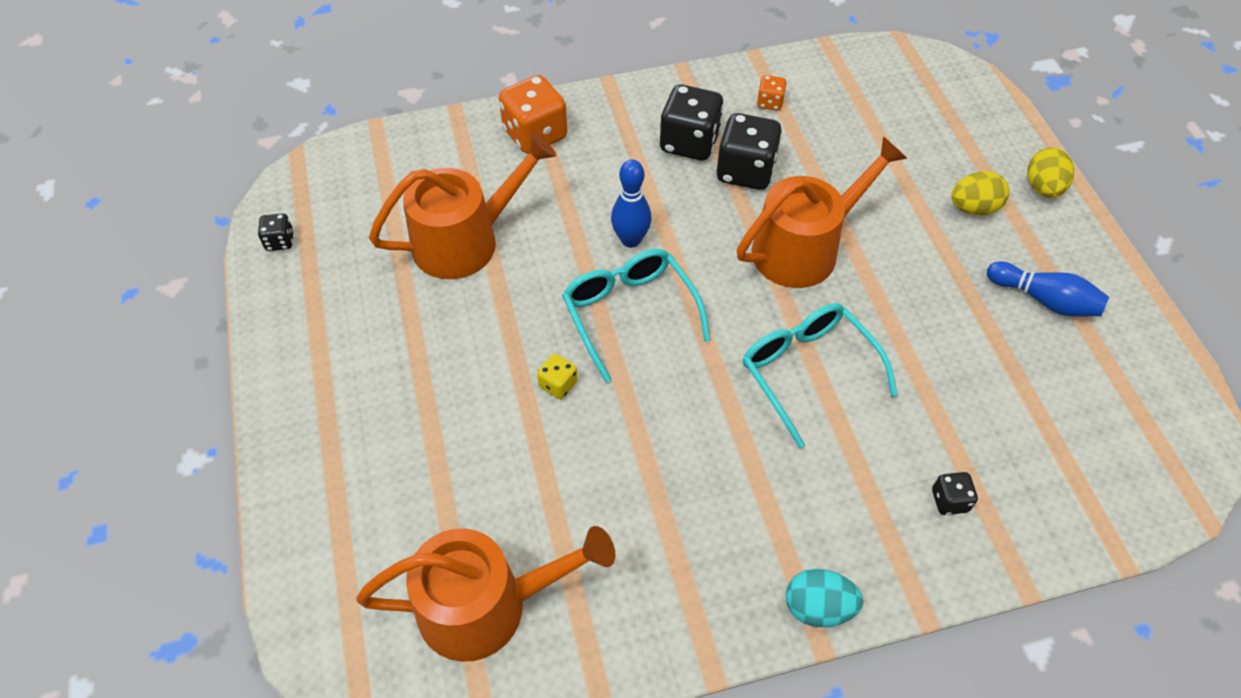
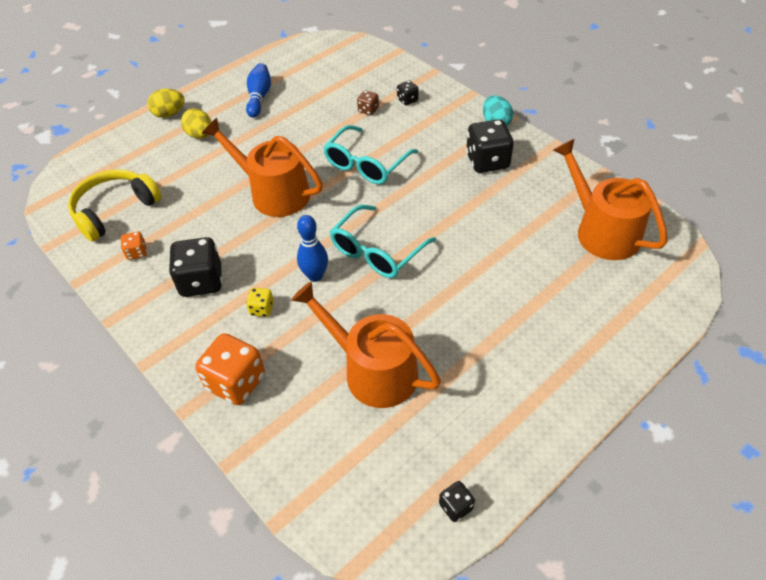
camera: 115 degrees left, 5 degrees down
(558, 384) = (453, 262): yellow dice -> yellow dice (262, 309)
(745, 171) = (217, 241): black dice -> black dice (487, 161)
(855, 98) = (115, 210): none -> yellow headphones
(945, 430) = (368, 110): none -> brown dice

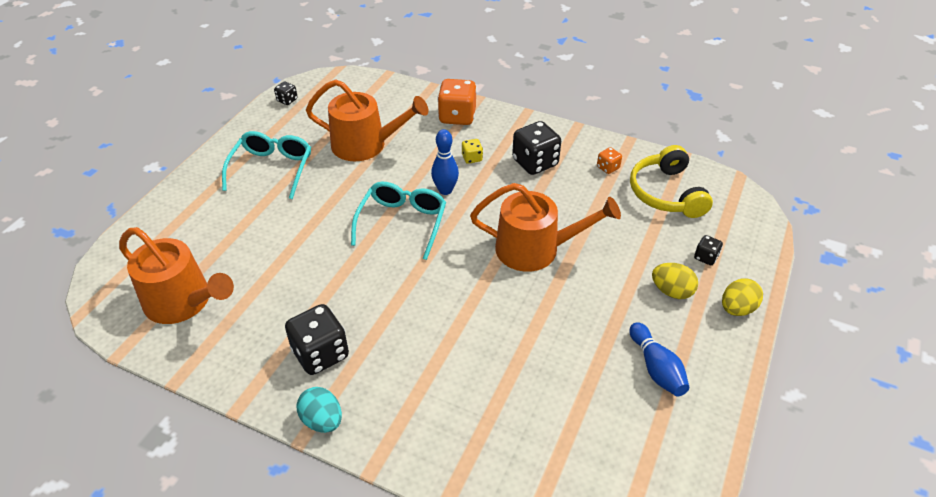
camera: 155 degrees right, 5 degrees down
(115, 210) = (666, 193): yellow headphones -> yellow headphones turned 150 degrees clockwise
(366, 164) = (460, 308): turquoise glasses -> turquoise glasses (272, 169)
(368, 110) = (501, 391): brown dice -> none
(407, 100) = (458, 426): black dice -> black dice (705, 257)

